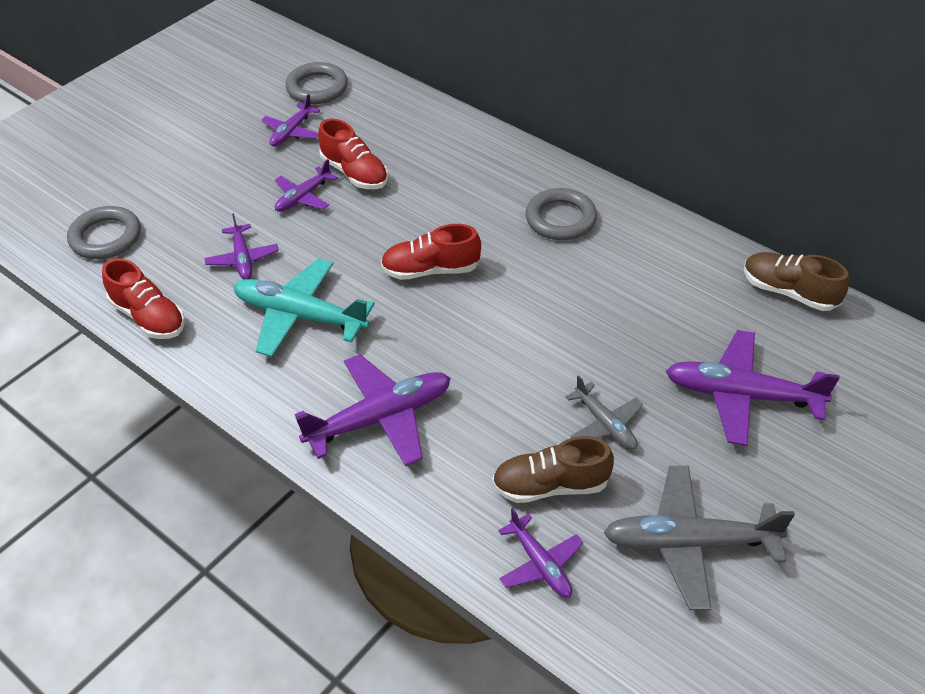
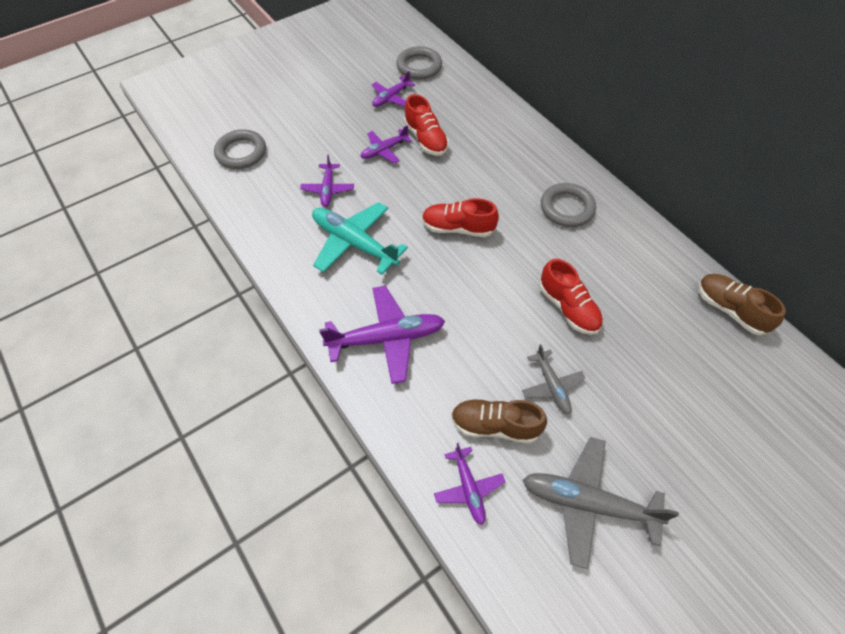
camera: 15 degrees right, 10 degrees up
(148, 317) = (251, 220): red shoe -> red shoe (568, 308)
(742, 395) = (666, 389): purple plane -> none

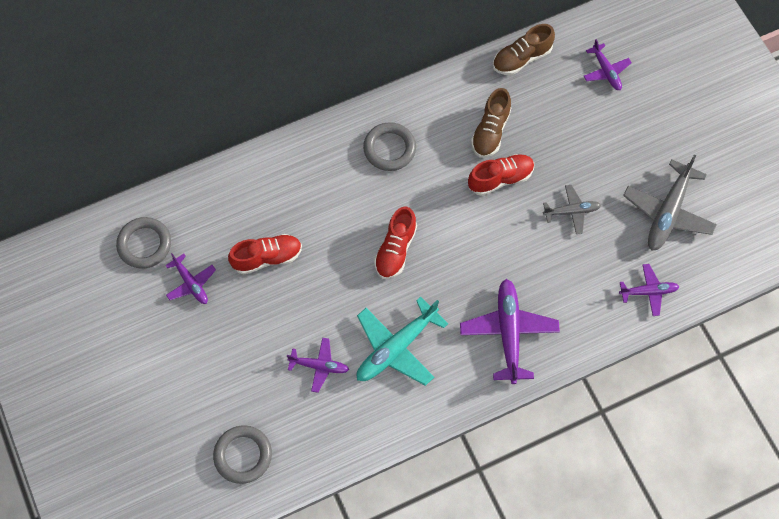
camera: 80 degrees left, 10 degrees up
(384, 150) = (274, 302): purple plane -> purple plane (606, 71)
(495, 426) = (601, 261): brown shoe -> brown shoe (490, 131)

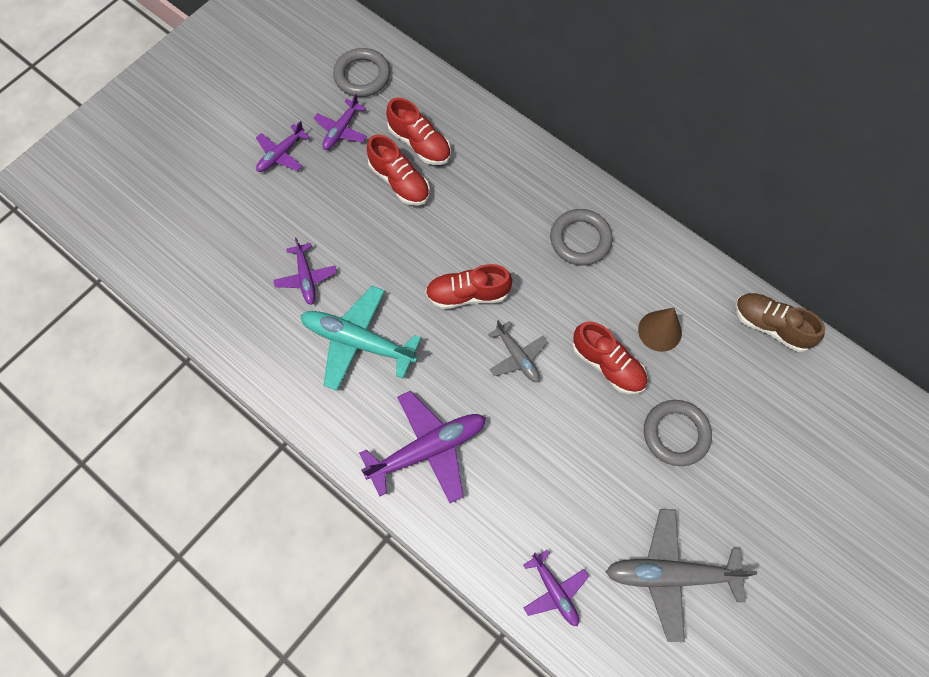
camera: 65 degrees right, 0 degrees up
(239, 227) = (419, 143): none -> red shoe
(243, 455) = (186, 250): grey ring -> grey ring (676, 434)
(490, 131) = (659, 331): brown shoe -> brown cone
(571, 211) = (610, 459): grey plane -> grey plane (517, 356)
(606, 71) = (815, 426): purple plane -> purple plane (281, 154)

